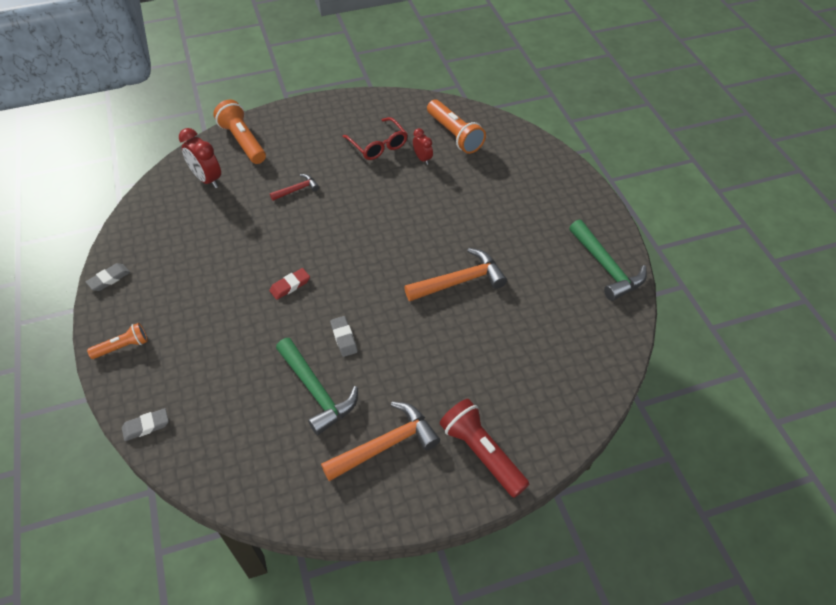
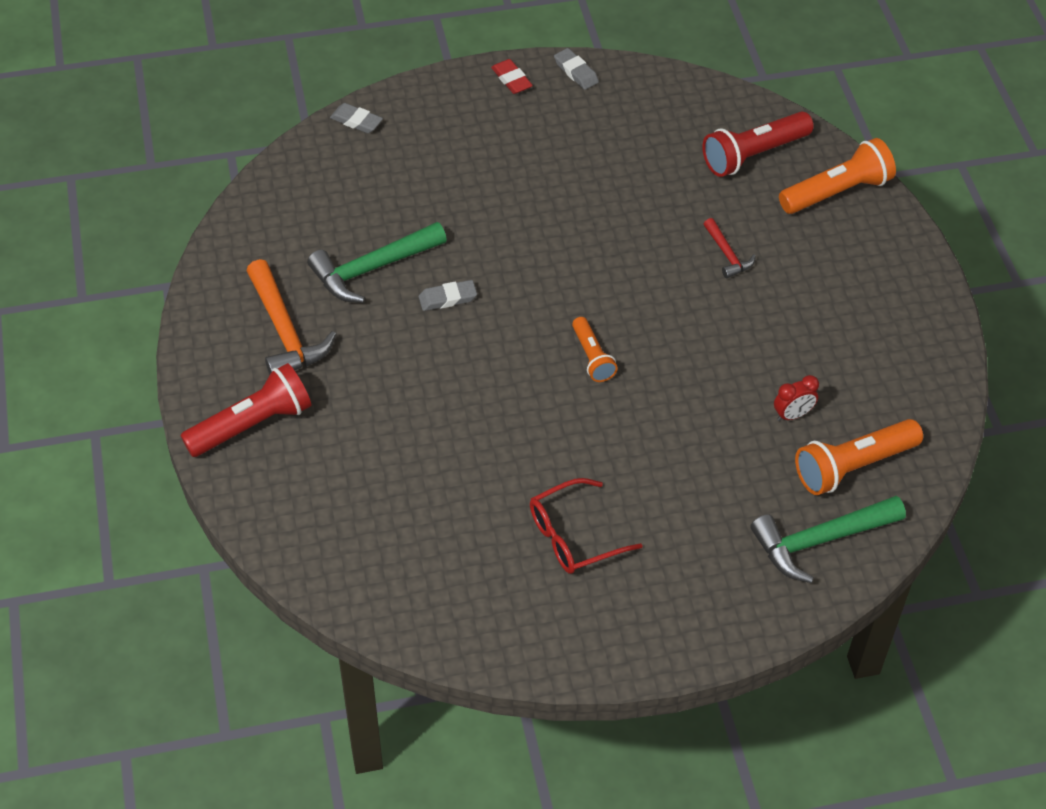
camera: 95 degrees right, 0 degrees up
(122, 347) = (469, 93): orange flashlight -> orange flashlight (592, 357)
(146, 426) = (356, 121): grey eraser -> grey eraser turned 45 degrees counterclockwise
(207, 179) = (753, 155): red clock -> red flashlight
(290, 286) = (542, 245): red eraser -> red eraser (511, 79)
(378, 145) = (826, 358): red glasses -> red glasses (573, 536)
(459, 281) = (527, 434): orange hammer -> none
(606, 267) = (531, 631): green hammer -> green hammer (820, 540)

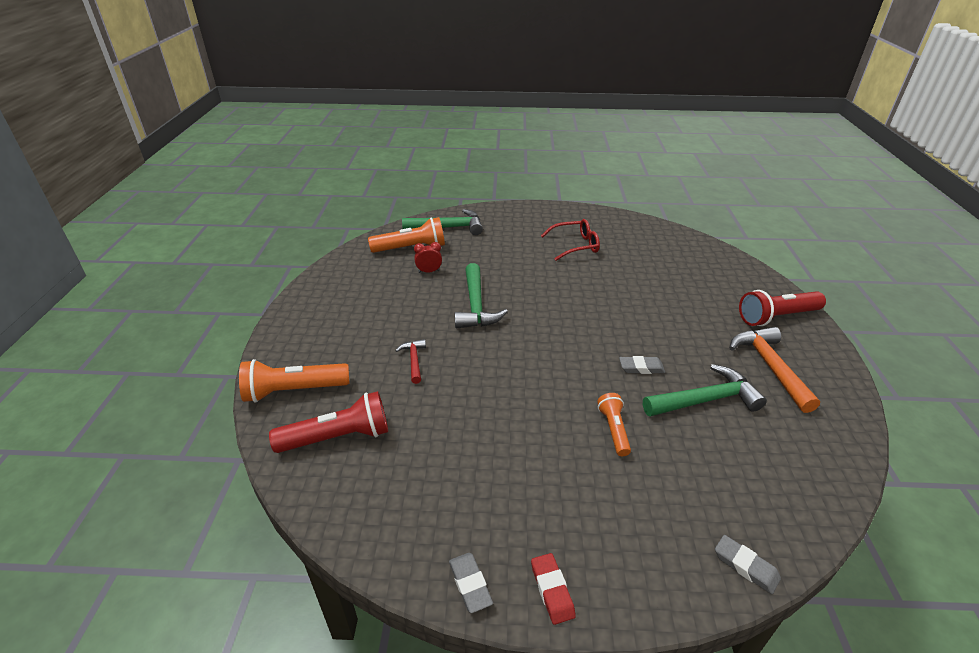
camera: 165 degrees left, 15 degrees down
(592, 357) = (540, 316): orange flashlight -> orange flashlight (613, 429)
(689, 358) = (476, 305): none -> green hammer

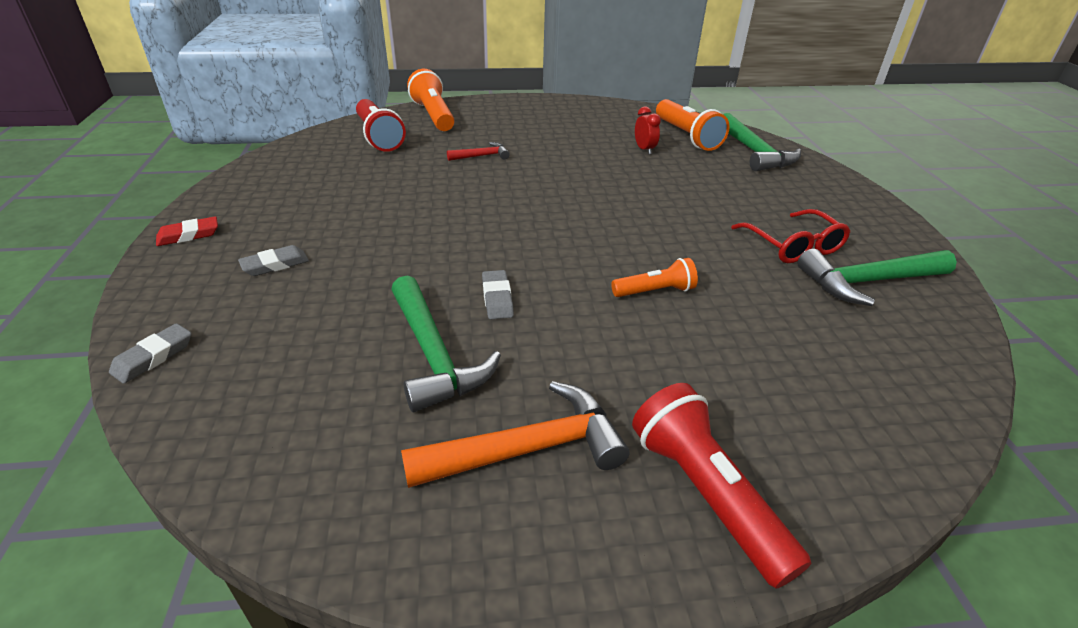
camera: 80 degrees right, 0 degrees up
(470, 584) = (213, 200): grey eraser -> grey eraser (275, 265)
(476, 305) = (589, 180): green hammer -> green hammer (868, 282)
(613, 429) = (378, 272): orange flashlight -> orange flashlight (655, 291)

